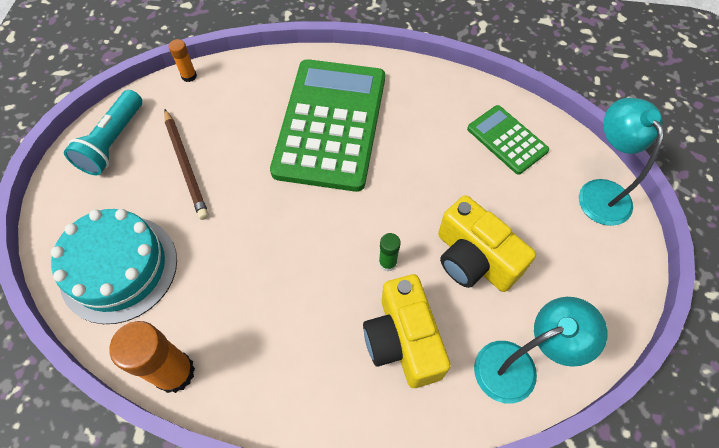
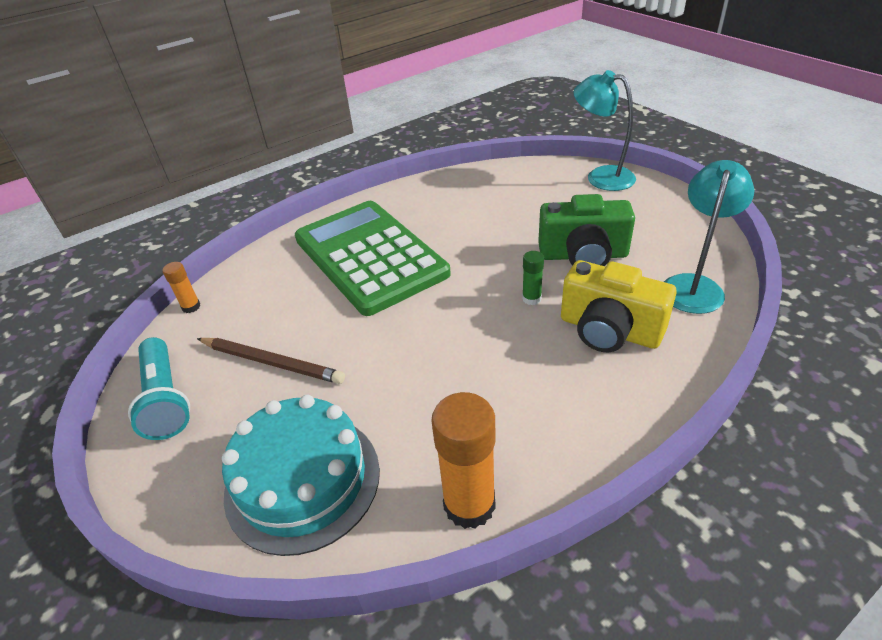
camera: 40 degrees left, 20 degrees down
(474, 259) = (583, 255): yellow camera -> green camera
(507, 140) = (509, 188): green calculator -> none

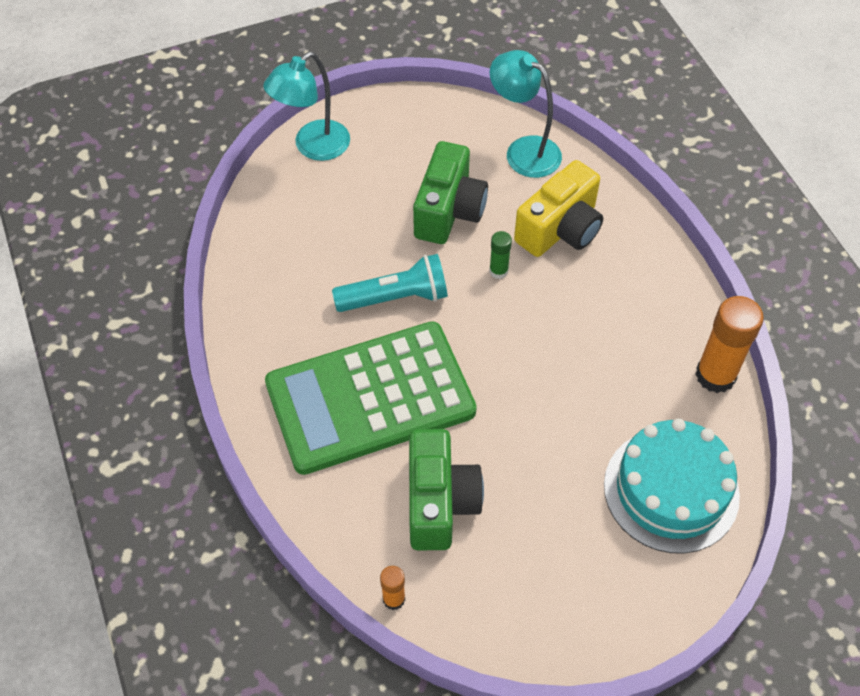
camera: 80 degrees left, 15 degrees up
(166, 399) = (544, 615): turquoise flashlight -> turquoise flashlight (395, 297)
(272, 362) = (518, 510): brown pencil -> none
(277, 313) = (439, 502): none -> green camera

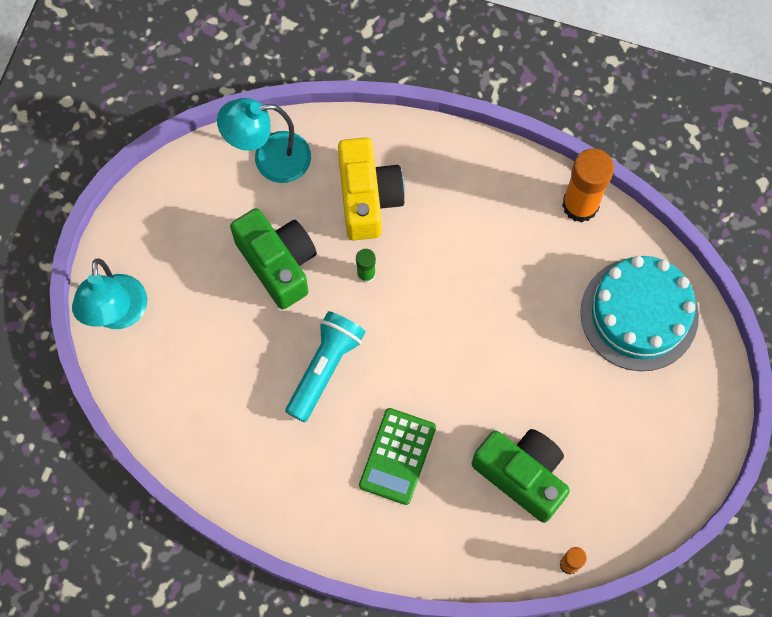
camera: 50 degrees left, 15 degrees up
(370, 398) = (397, 456): green calculator -> green calculator, size x0.49

